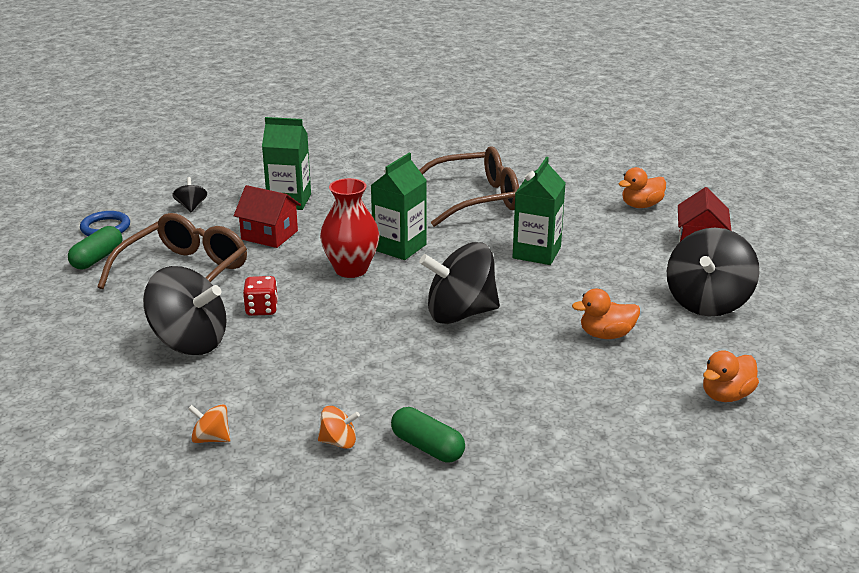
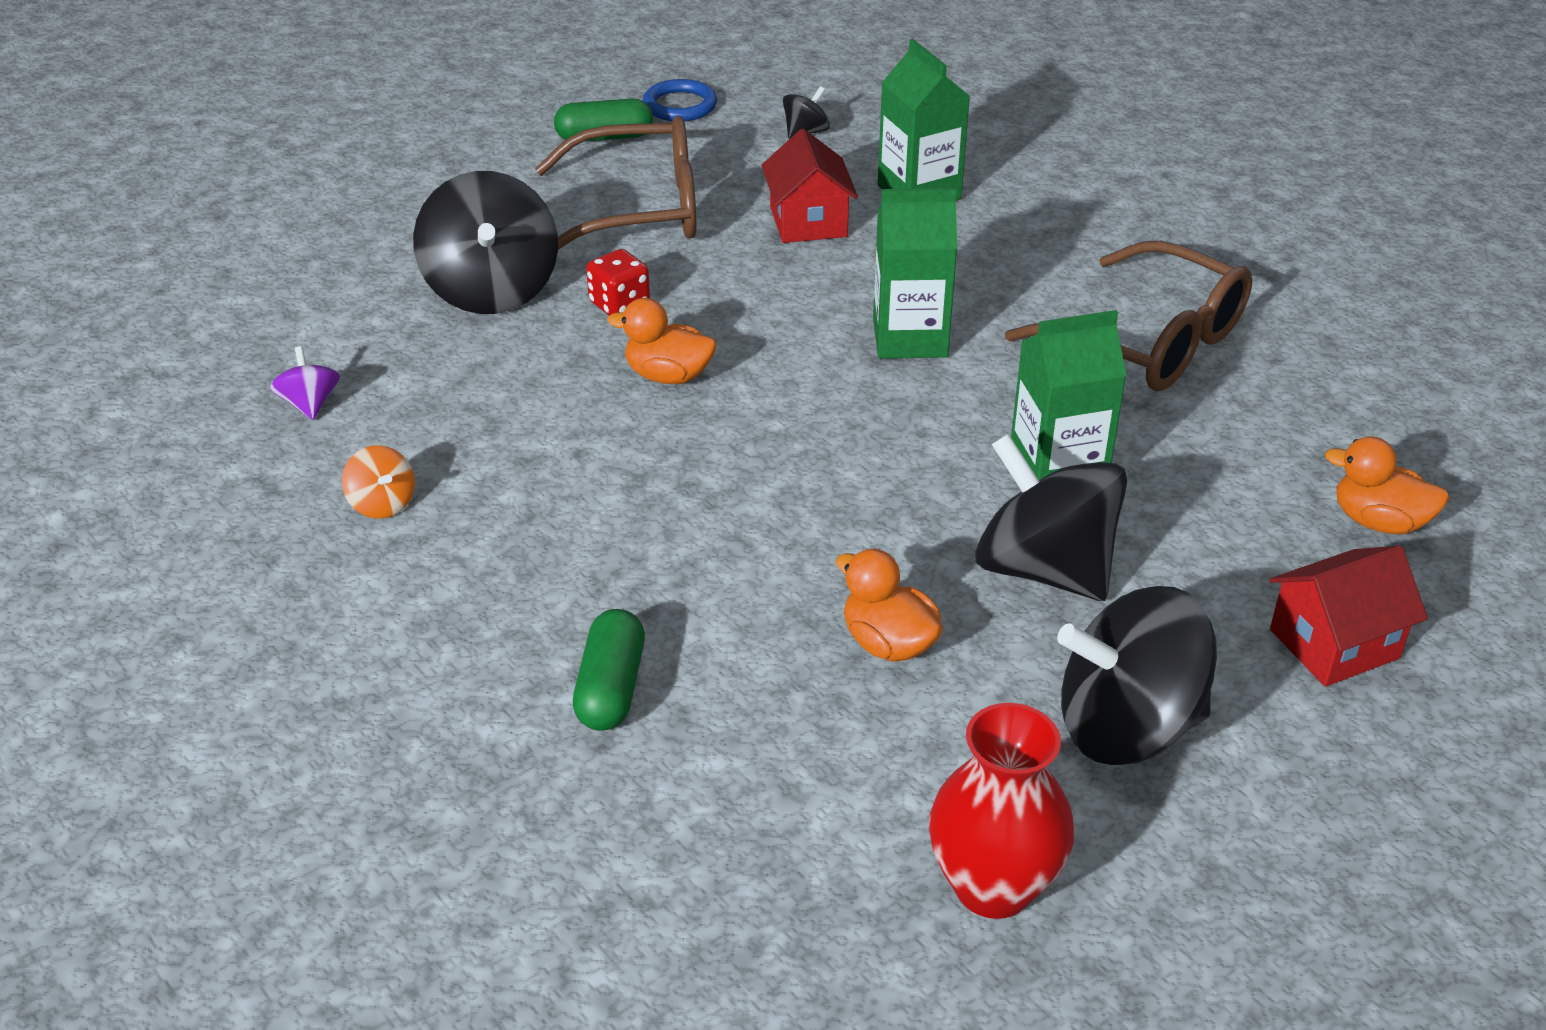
camera: 55 degrees right, 10 degrees up
(211, 439) = (310, 404): orange spinning top -> purple spinning top
(351, 269) = (798, 326): red vase -> red vase (993, 886)
(427, 447) = (432, 584): green capsule -> green capsule (611, 688)
(460, 314) = (789, 472): black spinning top -> black spinning top (1044, 569)
(726, 395) = (844, 852): orange duck -> orange duck (668, 376)

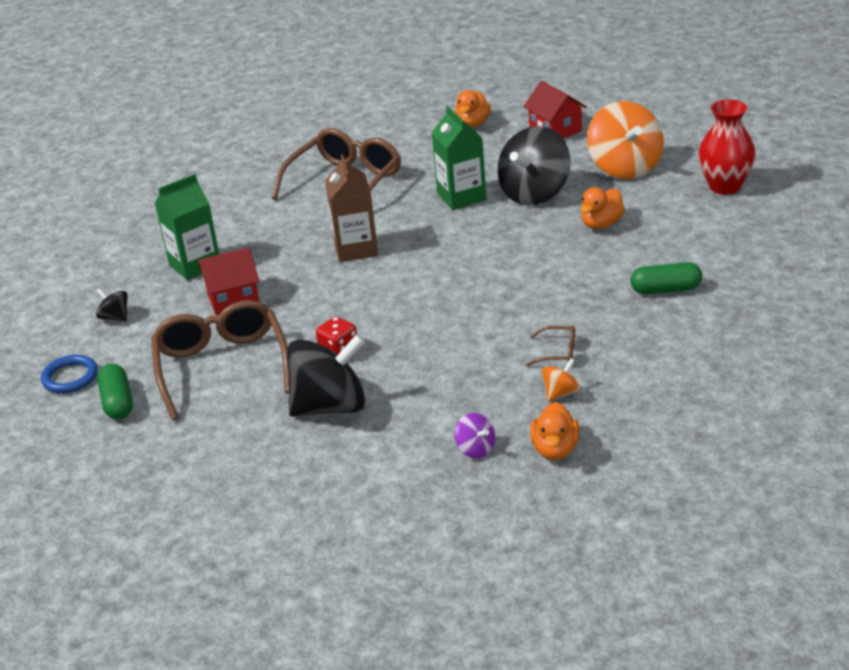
camera: 95 degrees left, 5 degrees down
(310, 404) = (475, 449): purple spinning top -> purple spinning top turned 105 degrees counterclockwise
(491, 517) = (558, 352): none -> brown glasses
(668, 376) = (411, 320): orange duck -> orange duck (555, 449)
(910, 338) = (356, 249): green carton -> brown carton
(1127, 726) = (625, 167): black spinning top -> orange spinning top

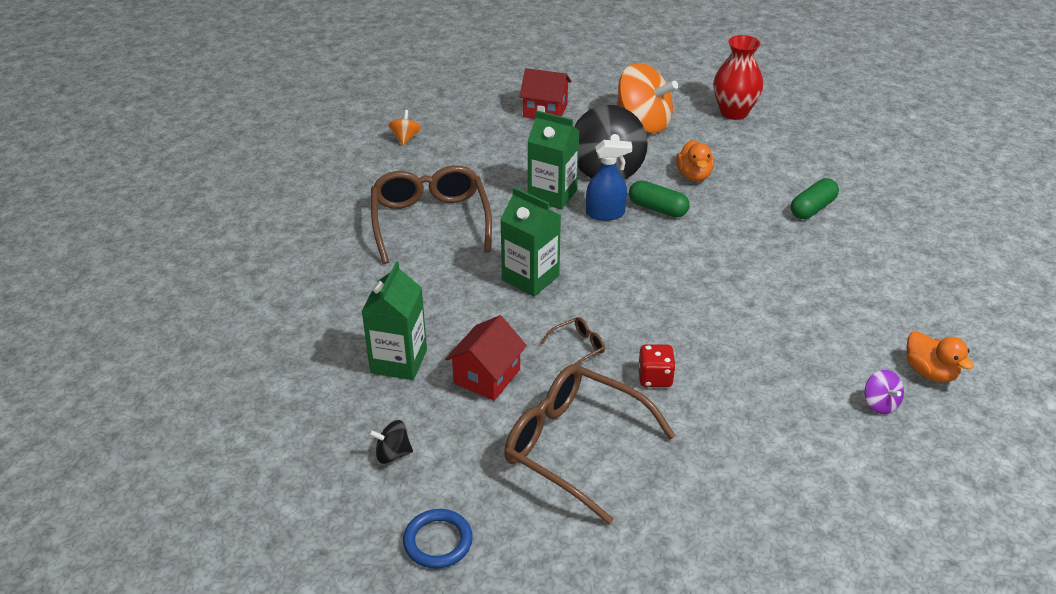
camera: 45 degrees left, 5 degrees up
(118, 402) = (527, 538): green capsule -> green capsule (657, 209)
(330, 406) = (721, 431): black spinning top -> none
(356, 249) = (530, 278): brown carton -> green carton
(472, 124) = (468, 128): orange duck -> none
(475, 449) = (880, 404): purple spinning top -> purple spinning top turned 60 degrees clockwise
(481, 226) = (605, 214): none -> blue spray bottle
(558, 352) = (816, 293): brown glasses -> brown glasses (578, 347)
(561, 393) = (867, 325): orange spinning top -> orange spinning top (405, 138)

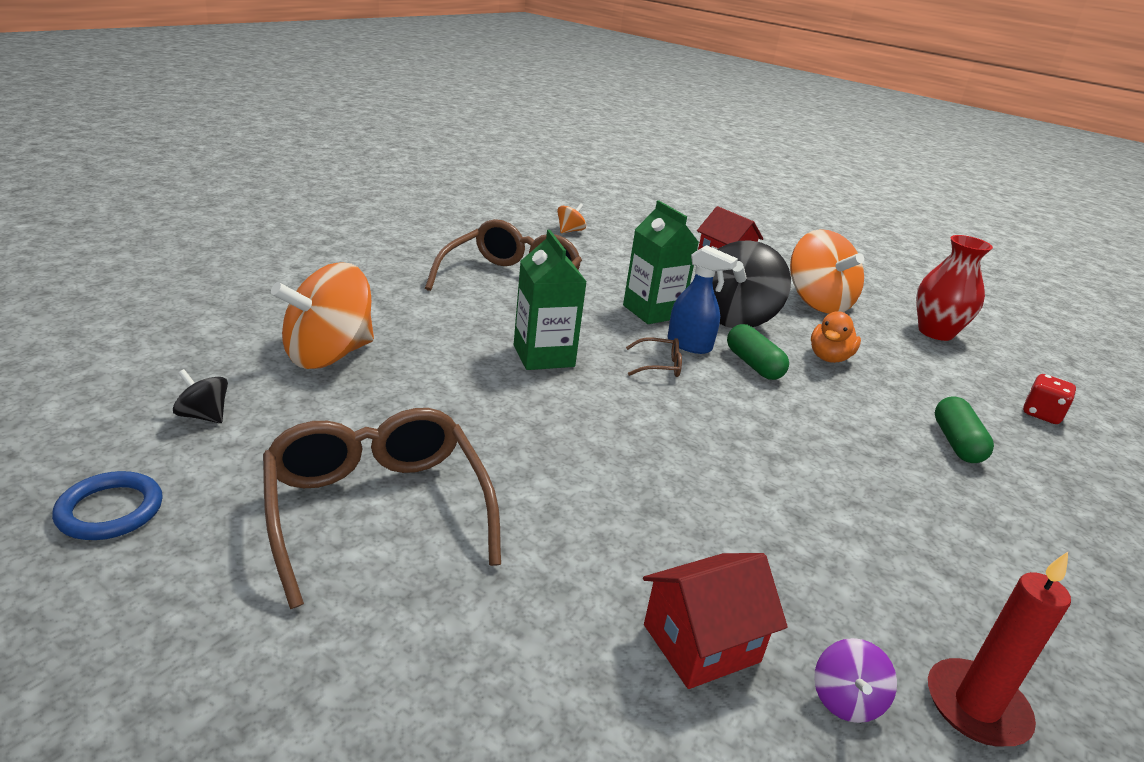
camera: 30 degrees right, 10 degrees down
(399, 361) = (328, 355): green carton -> orange spinning top
(487, 376) = (386, 405): red house -> red house (701, 643)
(578, 347) = (511, 428): brown glasses -> brown glasses (659, 365)
(655, 378) = (558, 498): red dice -> red dice (1041, 414)
(812, 208) = (956, 443): green capsule -> green capsule turned 75 degrees counterclockwise
(930, 372) = (976, 706): orange duck -> red candle

